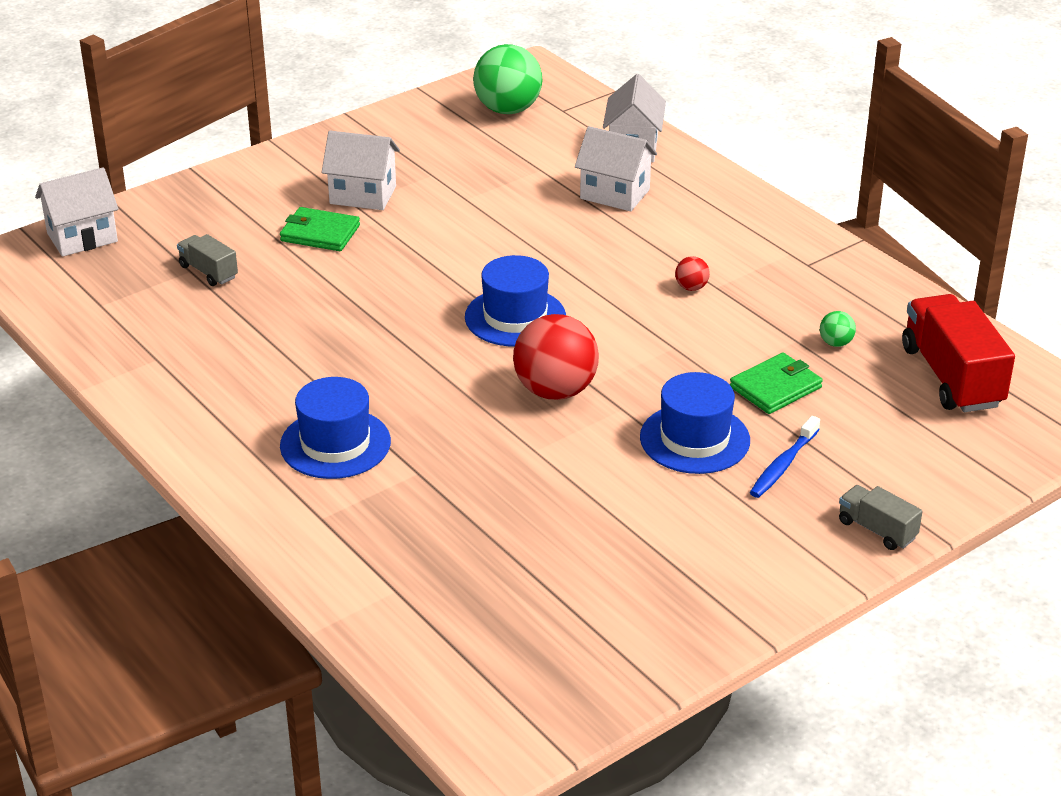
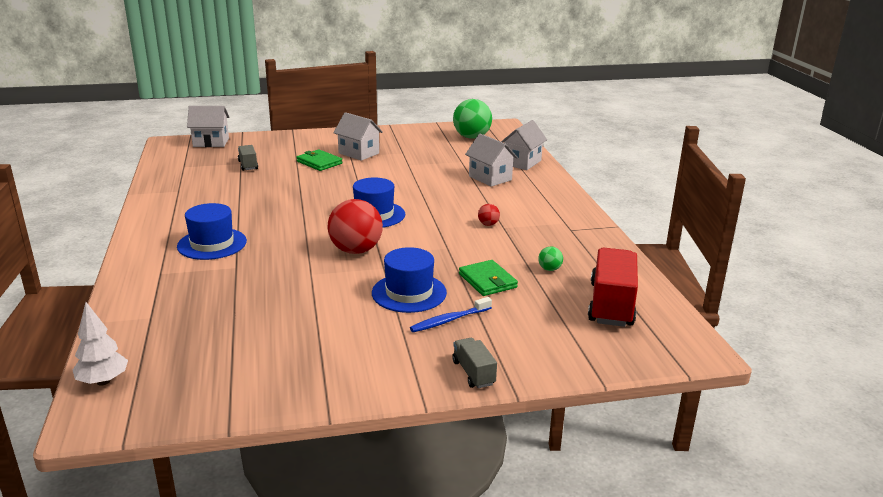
camera: 25 degrees right, 10 degrees down
(450, 699) = (103, 381): none -> white tree
(775, 387) = (487, 281): green wallet -> green wallet turned 75 degrees clockwise

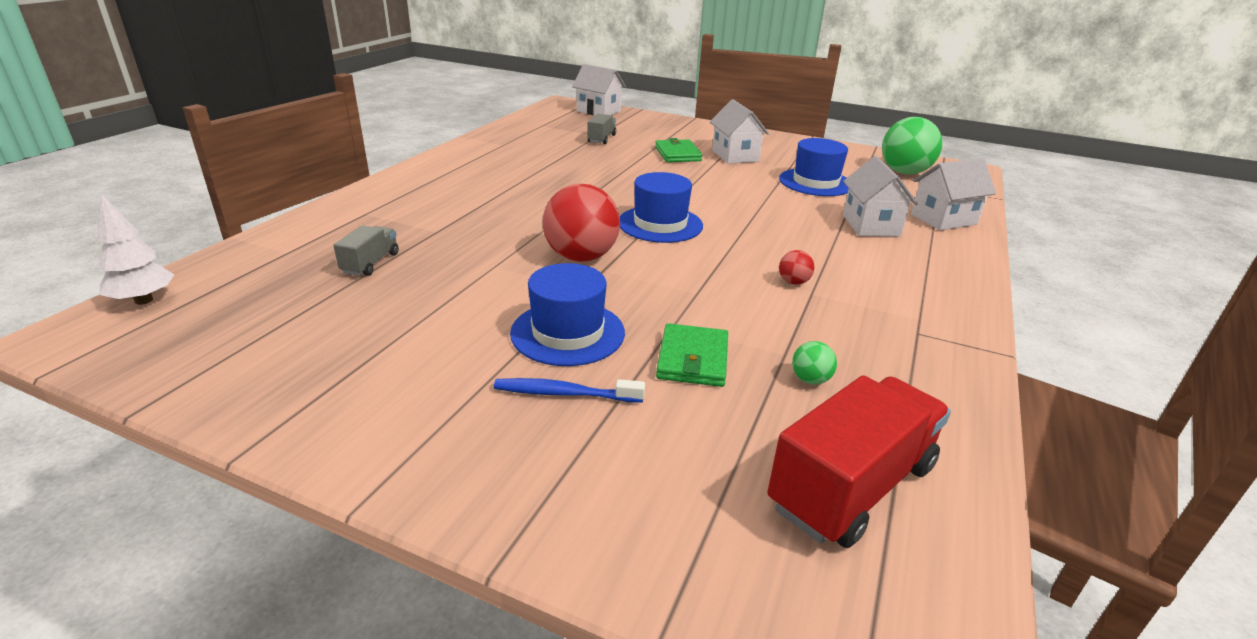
camera: 35 degrees right, 5 degrees up
(212, 244) = (452, 201): blue hat -> blue hat (815, 182)
(473, 373) = (484, 494): grey truck -> grey truck (370, 263)

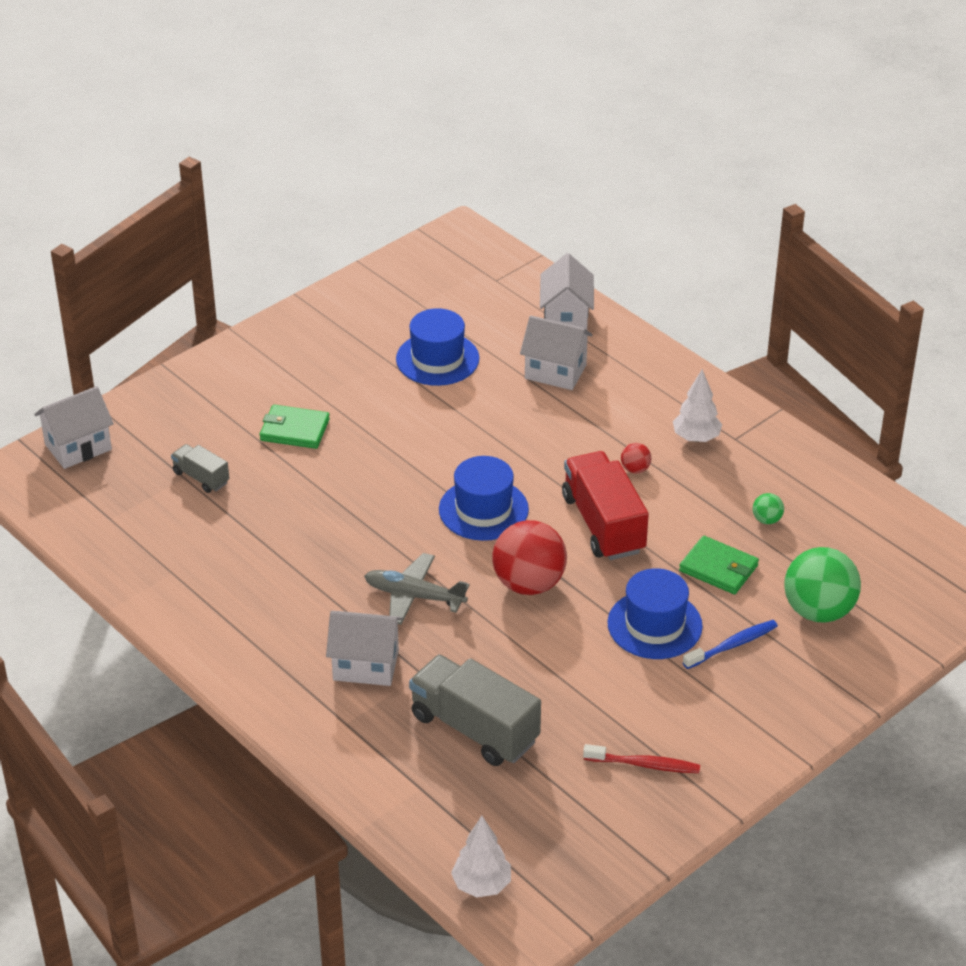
camera: 65 degrees left, 10 degrees up
(331, 365) = (644, 765): none -> red toothbrush
(370, 263) = (474, 728): grey truck -> grey truck, size x1.95
(530, 214) = (414, 596): none -> grey plane
(565, 393) = (732, 645): blue toothbrush -> blue toothbrush turned 150 degrees counterclockwise
(735, 156) = (326, 386): white house -> white house (366, 665)
(852, 486) = (869, 548): red truck -> red truck (603, 524)
(884, 308) = (696, 438): none -> white tree
(904, 172) = (445, 282): green ball -> green ball (818, 611)

